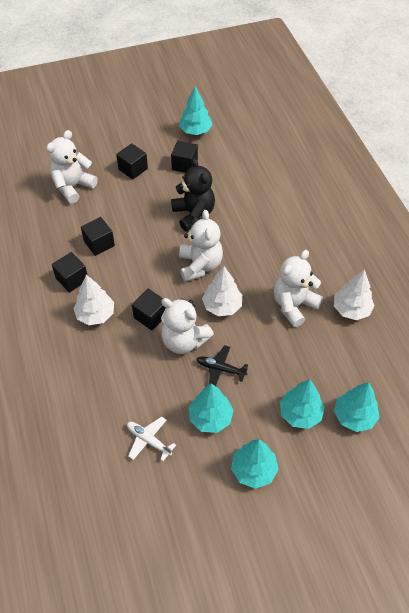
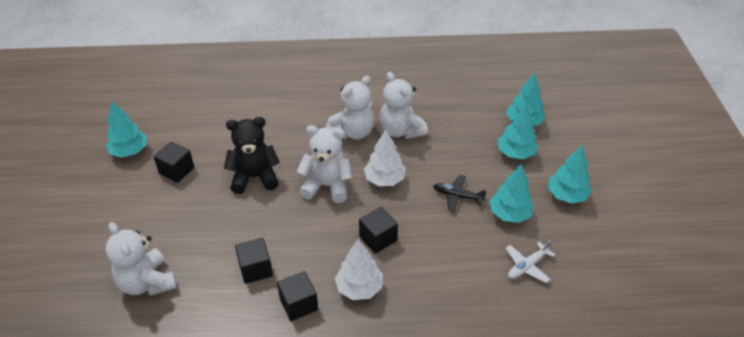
camera: 75 degrees left, 10 degrees down
(133, 169) = (154, 217): black cube -> none
(184, 341) = (417, 217): white teddy bear -> white teddy bear (353, 132)
(220, 369) = (457, 196): black plane -> black plane turned 75 degrees clockwise
(351, 309) = (417, 97): white tree -> none

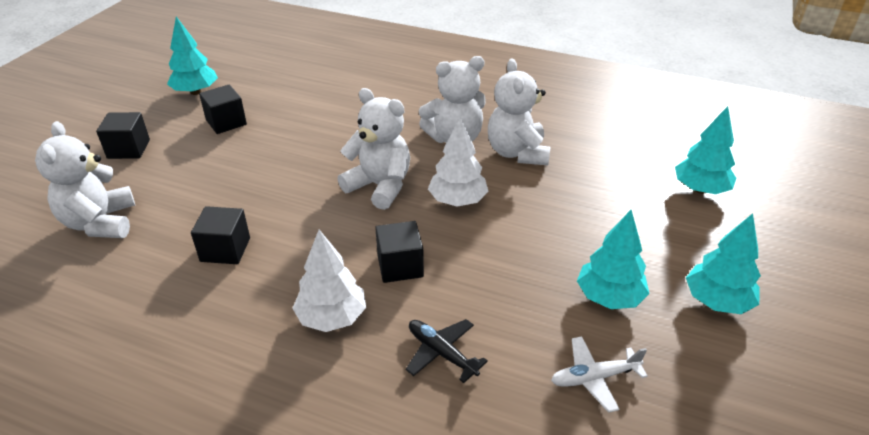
camera: 25 degrees right, 5 degrees down
(254, 177) = (303, 153): black teddy bear -> none
(298, 304) = (242, 309): black cube -> black cube (128, 149)
(457, 196) = (545, 250): black plane -> black plane (441, 353)
(515, 153) = (665, 223): turquoise tree -> none

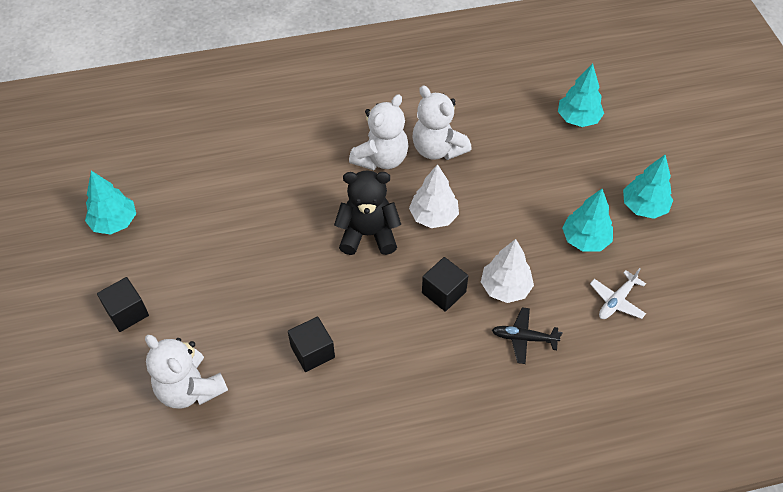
camera: 35 degrees left, 15 degrees up
(226, 122) = (181, 240): black cube -> none
(332, 317) = (437, 356): white tree -> white tree (505, 288)
(380, 186) = (368, 234): white teddy bear -> black teddy bear

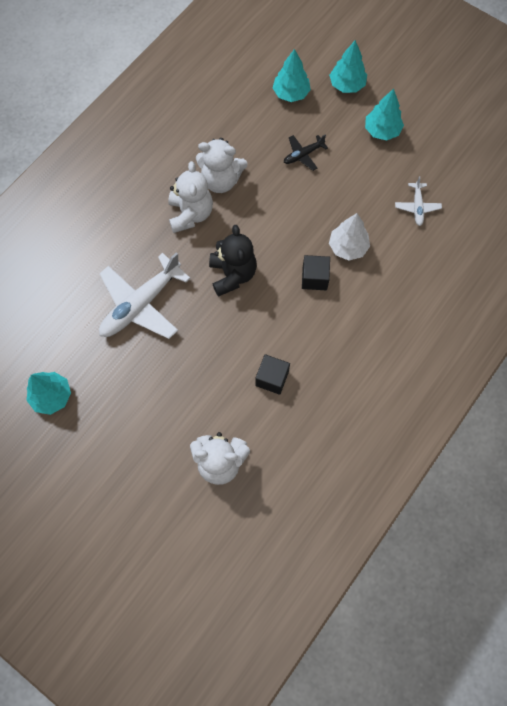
camera: 40 degrees left, 15 degrees up
(127, 312) = (128, 448): black cube -> none
(262, 202) = (141, 304): none -> white plane
(368, 234) = (232, 274): black teddy bear -> black teddy bear turned 120 degrees clockwise
(433, 216) = (262, 231): white tree -> none
(523, 338) = (386, 272): black plane -> black plane (303, 155)
(585, 240) = (366, 179): turquoise tree -> turquoise tree (347, 85)

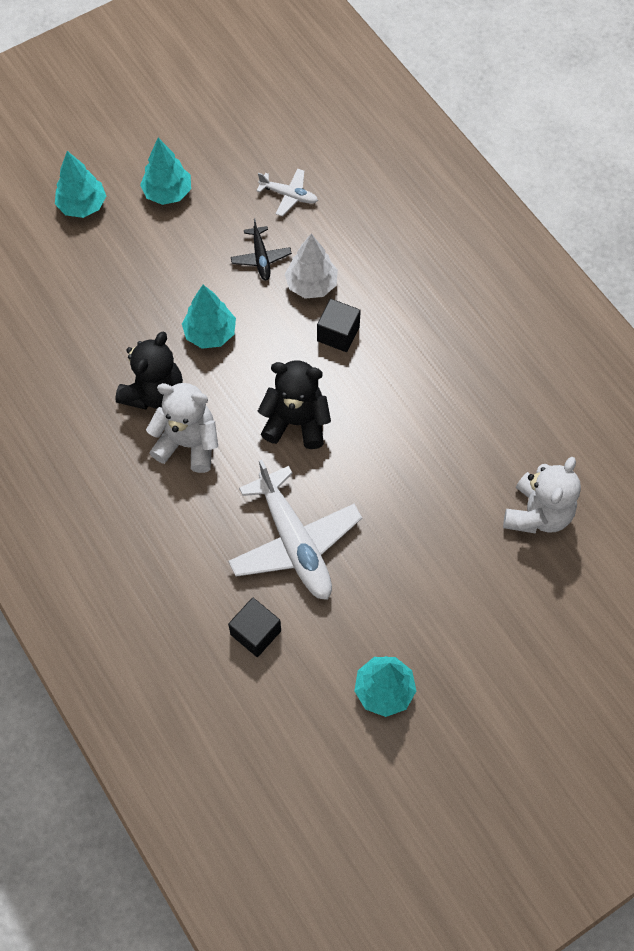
camera: 70 degrees left, 5 degrees down
(221, 180) = (154, 392): white teddy bear -> black teddy bear
(272, 378) = (451, 423): black cube -> black cube (255, 632)
(291, 93) = (63, 270): turquoise tree -> turquoise tree (210, 333)
(303, 155) = (161, 288): black plane -> black plane (261, 258)

